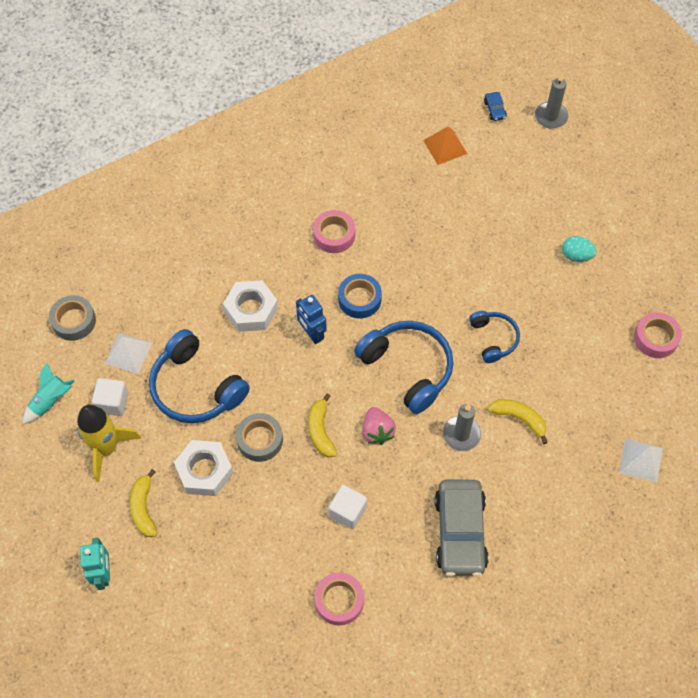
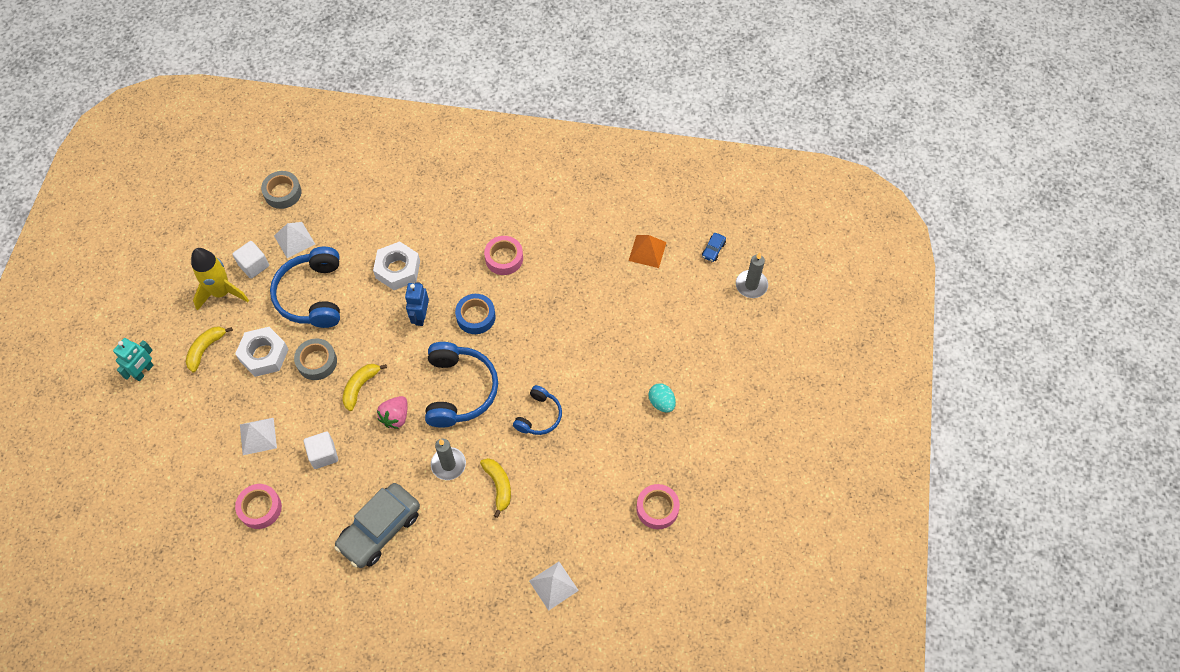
camera: 40 degrees right, 0 degrees up
(50, 401) = (219, 235): turquoise rocket -> none
(272, 543) = (258, 436): none -> white pyramid

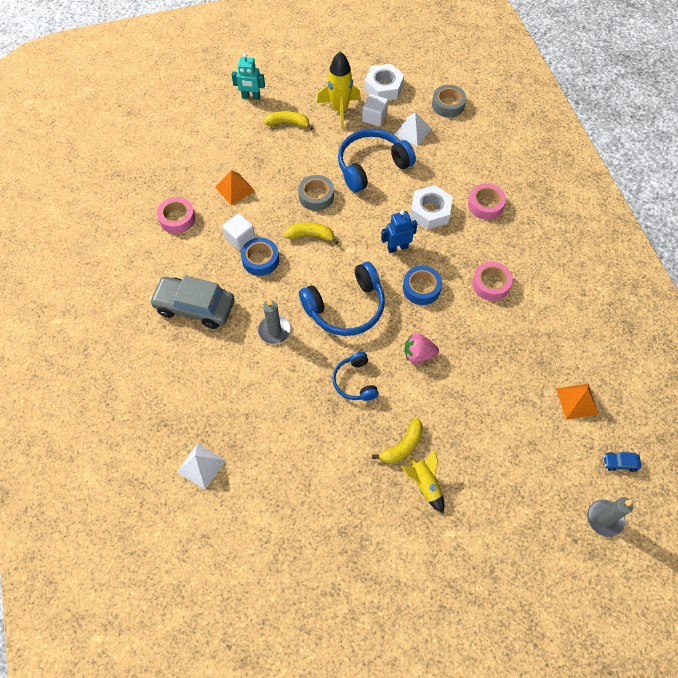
camera: 65 degrees right, 0 degrees up
(258, 436) = (235, 189): white pyramid -> orange pyramid
(264, 355) = (303, 160): white nut -> white nut (383, 87)
(361, 445) = (260, 260): none -> blue tape
(395, 417) = (297, 272): pink strawberry -> pink strawberry (418, 354)
(498, 486) = (273, 379): yellow banana -> yellow banana (402, 446)
(539, 416) = (355, 381): blue headphones -> blue headphones turned 75 degrees clockwise
(657, 508) = (314, 527): pink tape -> pink tape (485, 205)
(661, 403) = (425, 484): turquoise egg -> yellow rocket

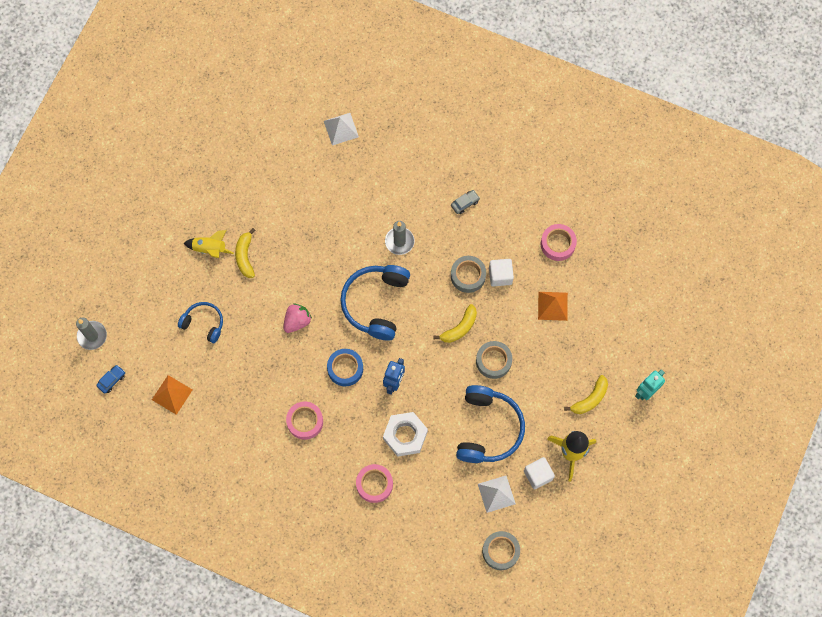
camera: 130 degrees right, 10 degrees up
(195, 307) = (465, 203): grey car -> grey car, size x0.40
(260, 260) = (468, 276): blue tape -> grey tape
(355, 381) = (315, 263): blue headphones -> blue headphones (204, 323)
(383, 87) = (566, 513): white nut -> none

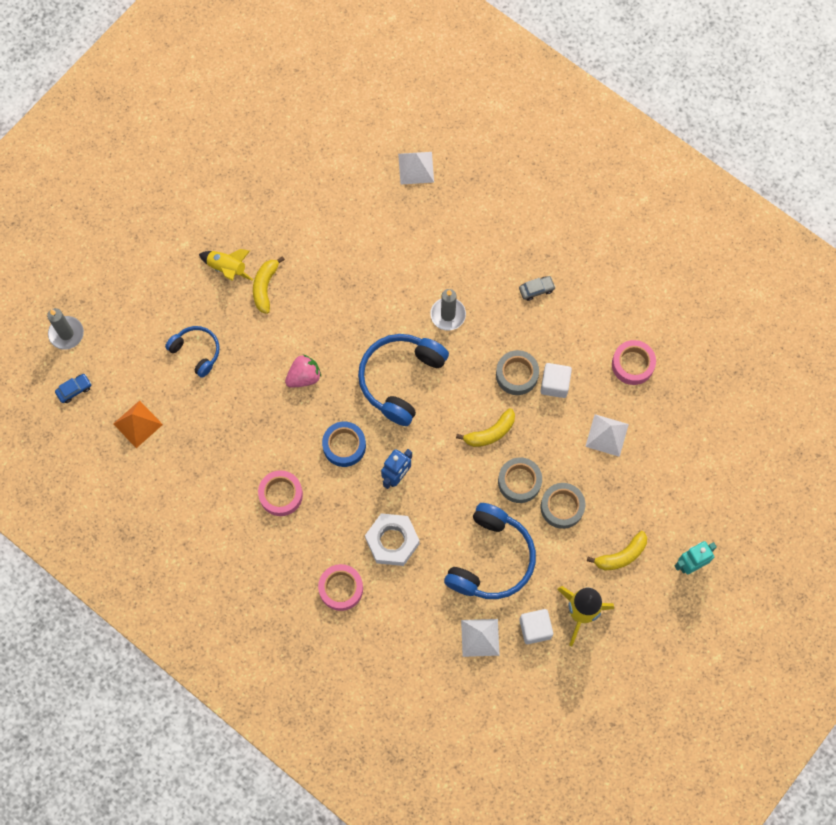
camera: 15 degrees right, 0 degrees up
(500, 551) = (466, 706): grey tape -> grey tape (562, 507)
(552, 306) = (607, 435): orange pyramid -> white pyramid

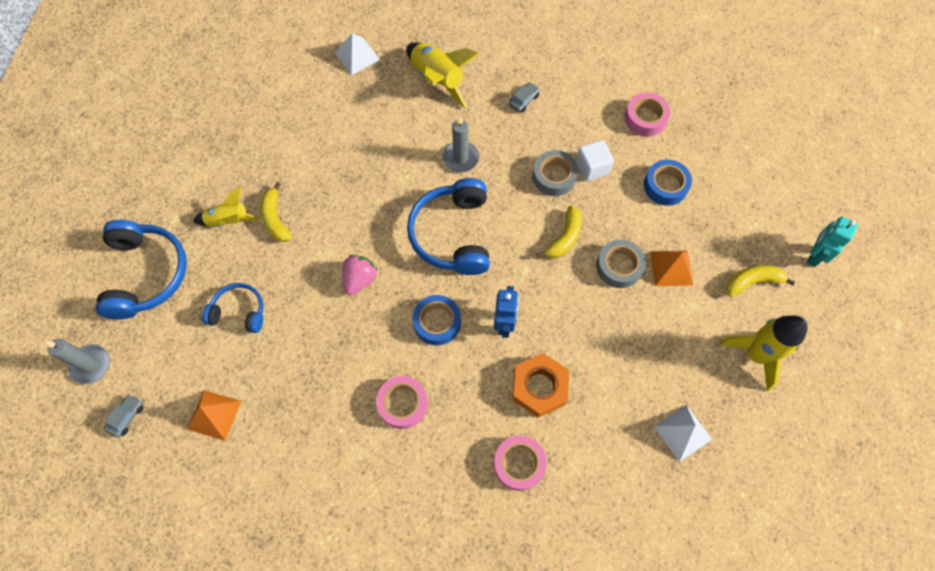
camera: 30 degrees left, 5 degrees down
(74, 390) = (127, 417): blue car -> grey car
(392, 541) = (539, 387): white nut -> orange nut
(473, 229) = (437, 80): none -> yellow rocket
(491, 559) = (642, 351): blue headphones -> blue headphones (146, 274)
(535, 628) = (726, 393): white cube -> none
(562, 507) = (671, 268): grey tape -> orange pyramid
(607, 435) = (665, 186): white pyramid -> blue tape
(621, 555) = (752, 281): yellow banana -> yellow banana turned 135 degrees counterclockwise

